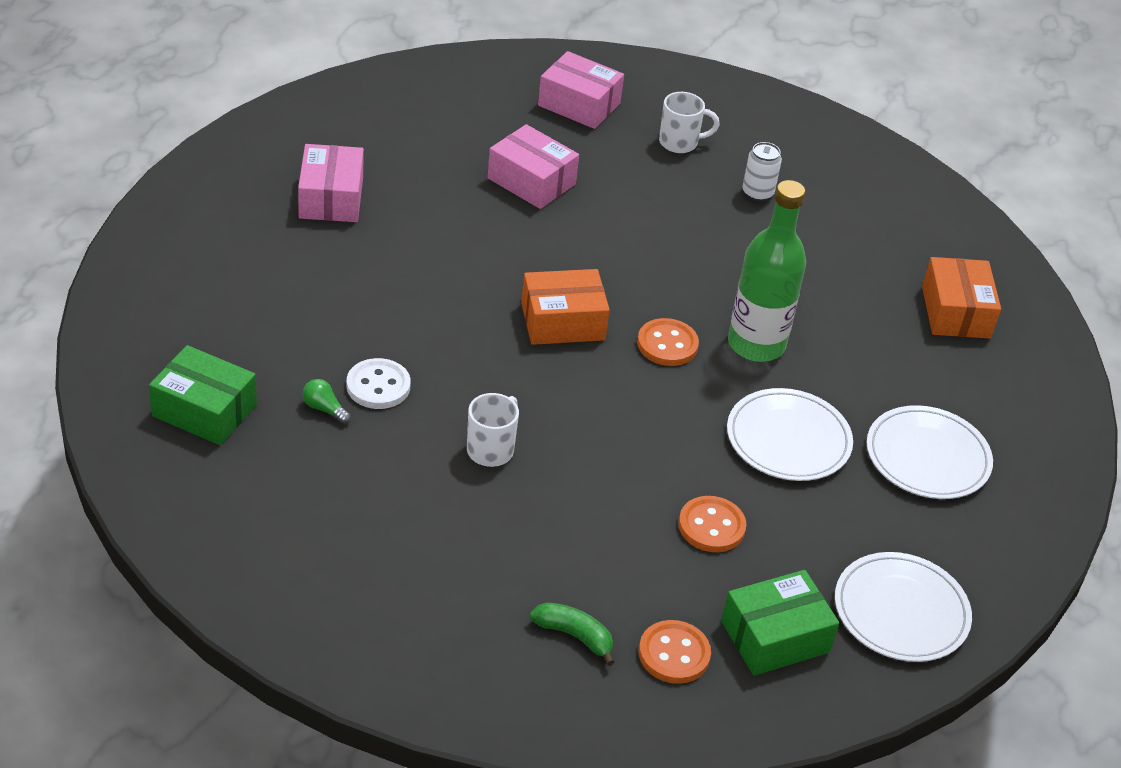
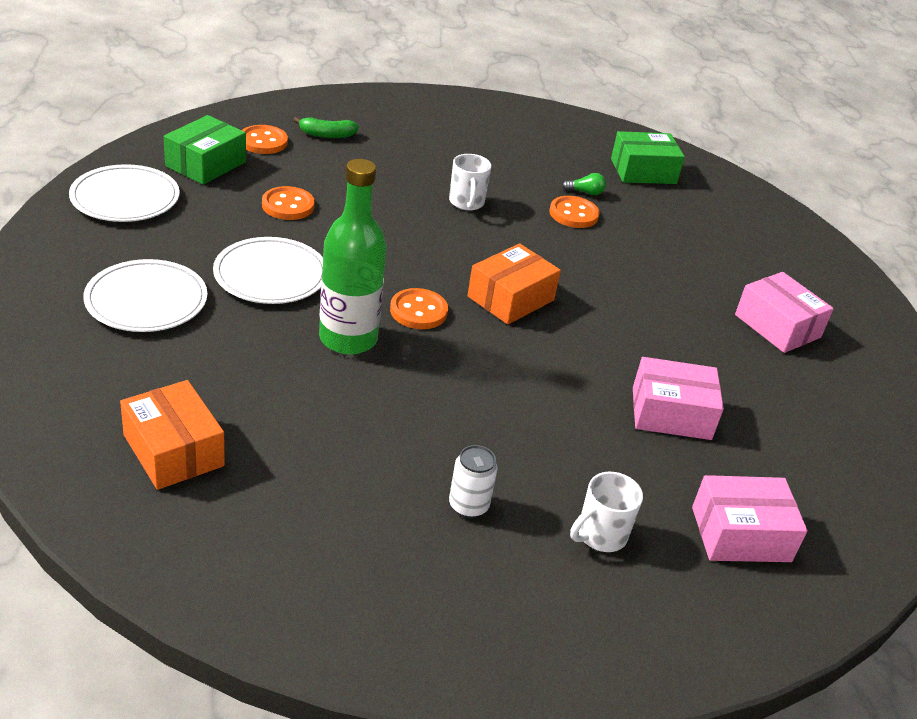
camera: 145 degrees right, 5 degrees down
(378, 386) = (573, 214): white button -> orange button

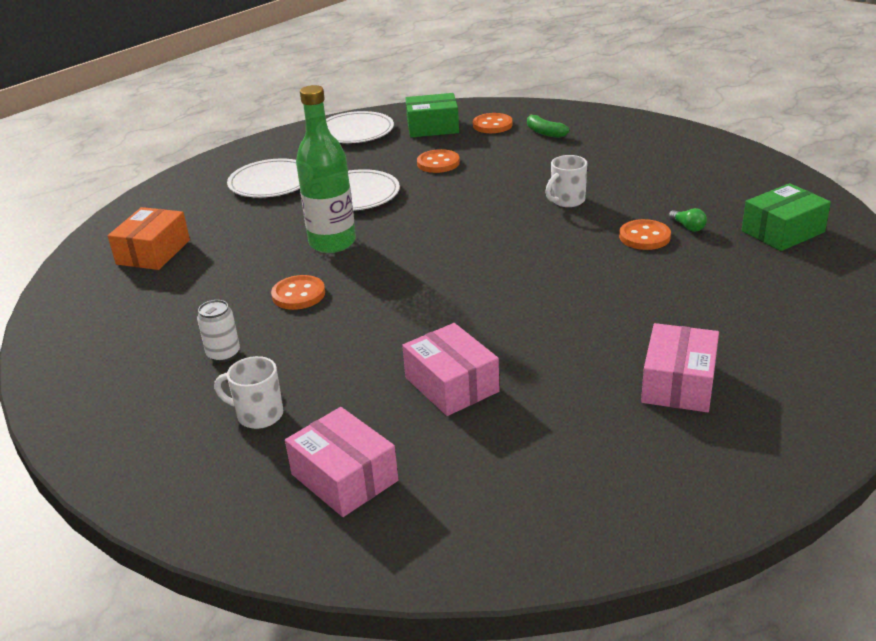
camera: 60 degrees right, 5 degrees down
(418, 311) = (402, 247): orange button -> orange button (298, 294)
(511, 298) = (479, 266): orange box -> none
(643, 171) = (783, 231): green box -> green box turned 75 degrees counterclockwise

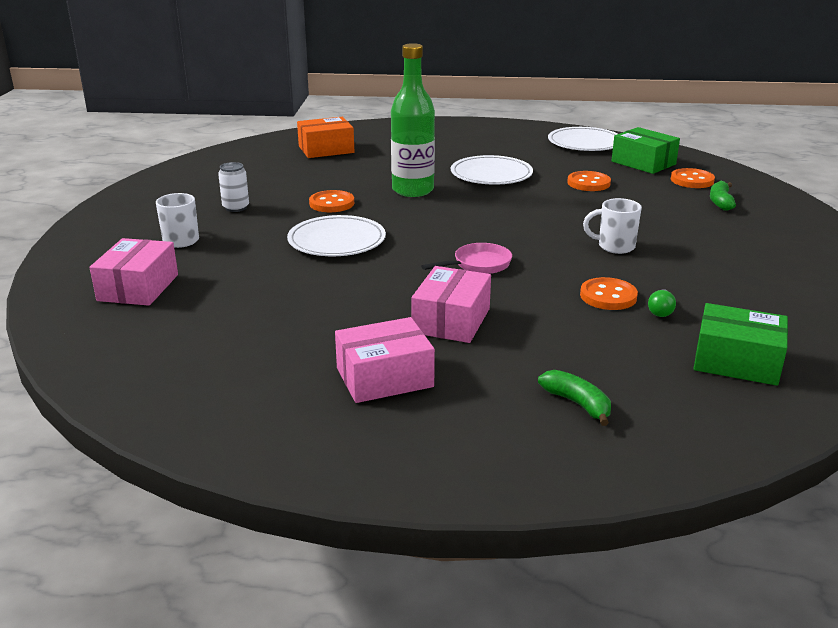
camera: 50 degrees right, 5 degrees down
(271, 182) = (464, 146): white plate -> white plate (337, 241)
(452, 384) = (280, 287): pink box -> pink box (451, 320)
(528, 268) = (478, 265): none -> pink pan
(789, 313) = (577, 404): none -> green banana

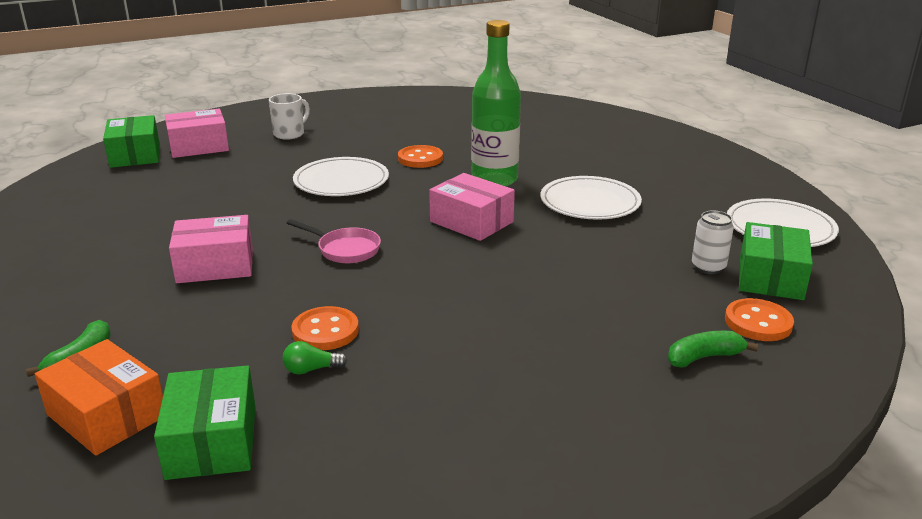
camera: 60 degrees right, 0 degrees up
(103, 325) = (135, 155): none -> green box
(236, 208) = (370, 131): white can -> white can (708, 267)
(326, 149) = (546, 123): orange box -> orange box (106, 415)
(384, 377) = (97, 264): pink box -> pink box (471, 222)
(588, 183) = (641, 257): orange button -> none
(614, 246) = (464, 310): white mug -> none

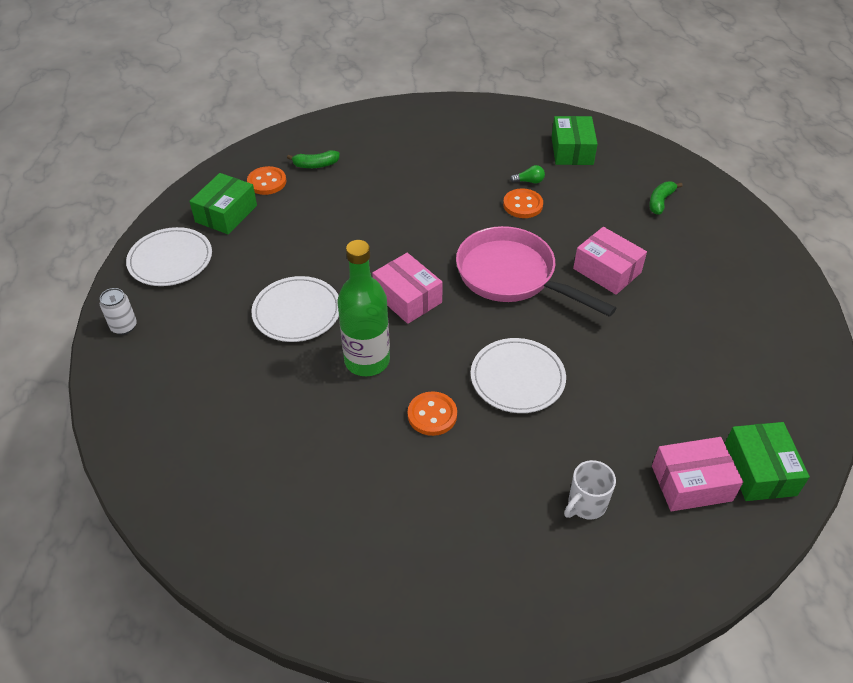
camera: 170 degrees left, 20 degrees up
(106, 415) = (628, 168): orange box -> none
(215, 265) = (607, 270): pink box -> pink box turned 45 degrees clockwise
(345, 249) = (512, 276): pink pan -> pink pan, size x2.09
(708, 267) = (259, 227): white can -> white can (124, 326)

